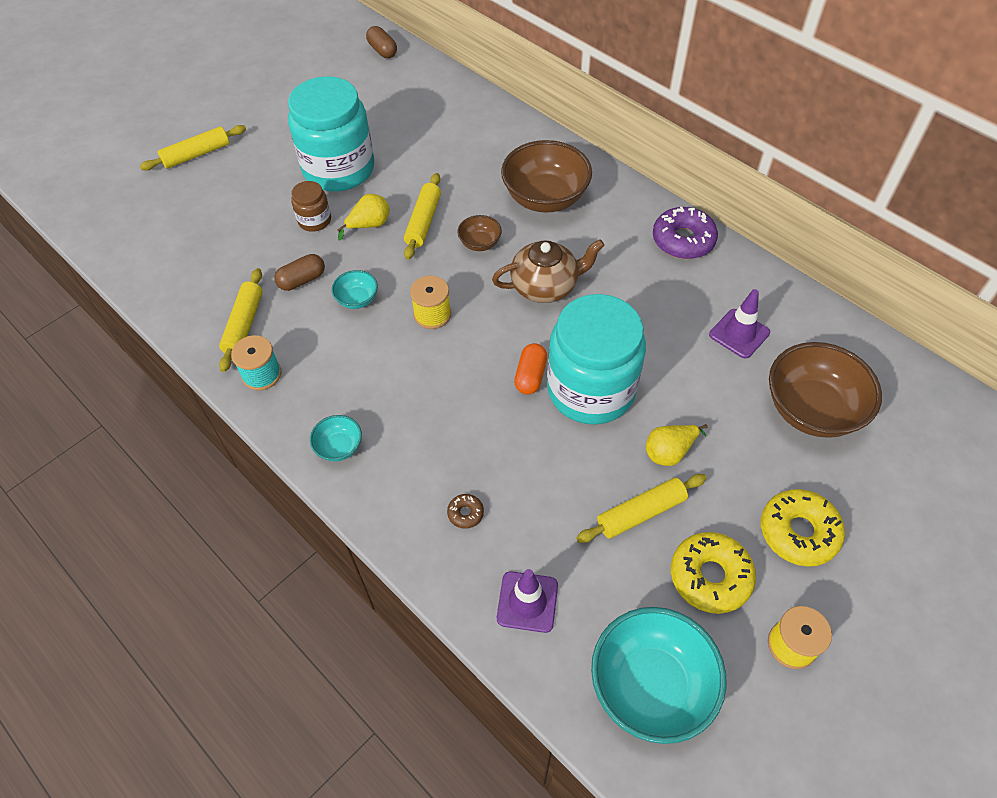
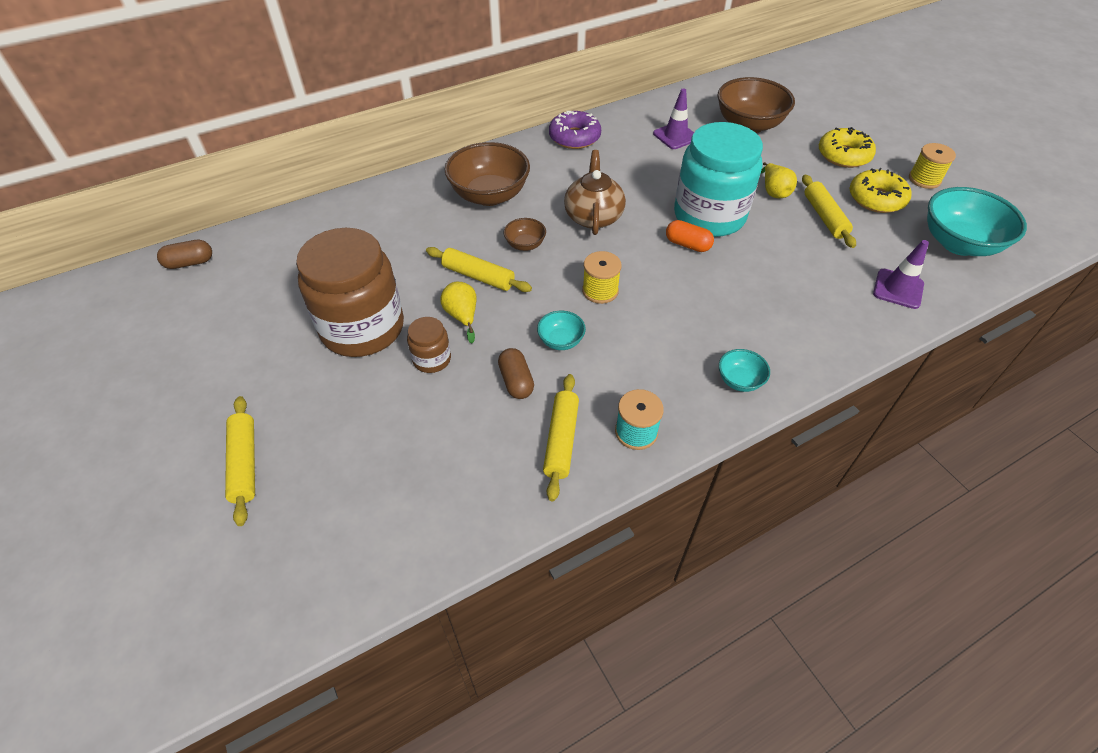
camera: 75 degrees left, 5 degrees down
(244, 325) = (561, 440): yellow rolling pin -> yellow rolling pin turned 75 degrees clockwise
(339, 169) = (362, 328): turquoise jar -> brown jar
(465, 513) = (818, 308): brown donut -> none

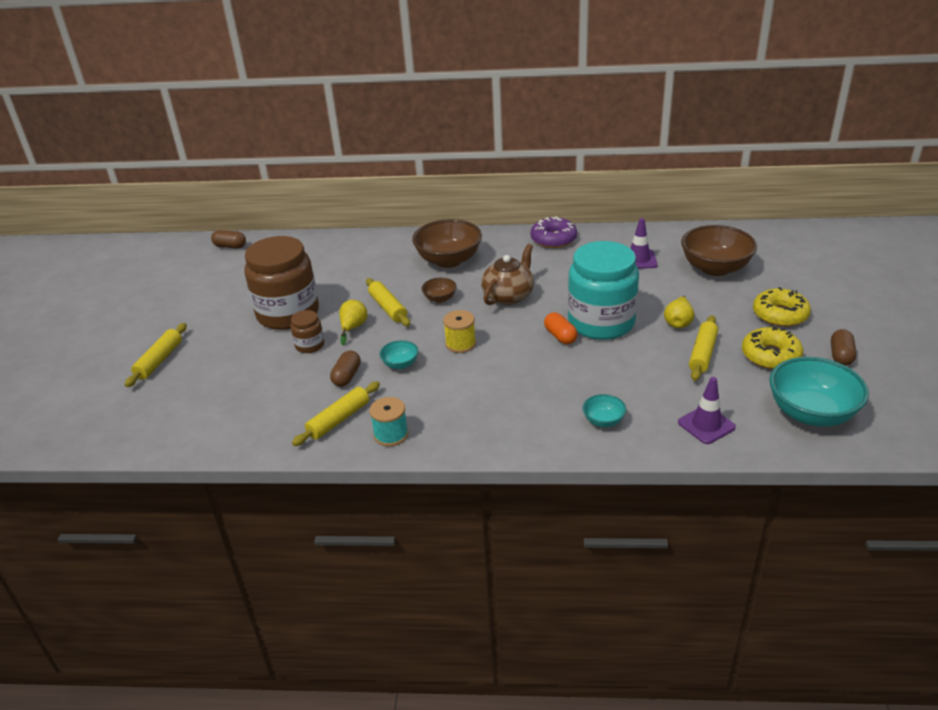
camera: 35 degrees right, 15 degrees down
(739, 380) = (498, 434): turquoise bowl -> turquoise bowl (603, 421)
(924, 179) = (841, 356): yellow spool -> brown capsule

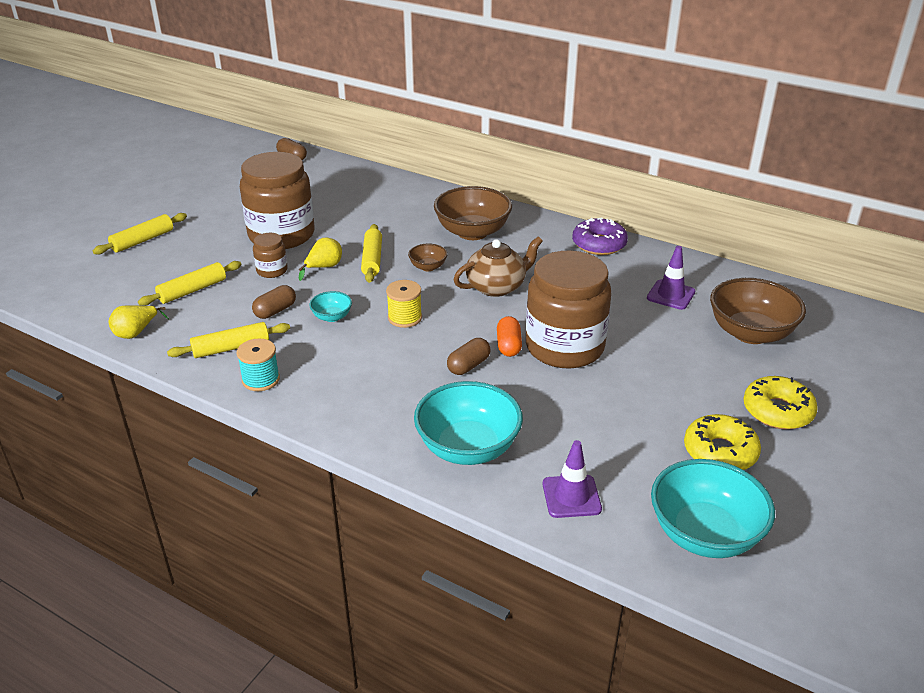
camera: 25 degrees right, 0 degrees up
(601, 322) = (564, 347): turquoise jar -> brown jar
(603, 421) = (468, 448): turquoise bowl -> turquoise bowl, size x2.10
(678, 322) = (648, 377): yellow pear -> yellow pear (136, 332)
(702, 354) = (643, 420): yellow rolling pin -> yellow rolling pin (192, 290)
(841, 356) = (807, 485): brown capsule -> brown capsule (468, 365)

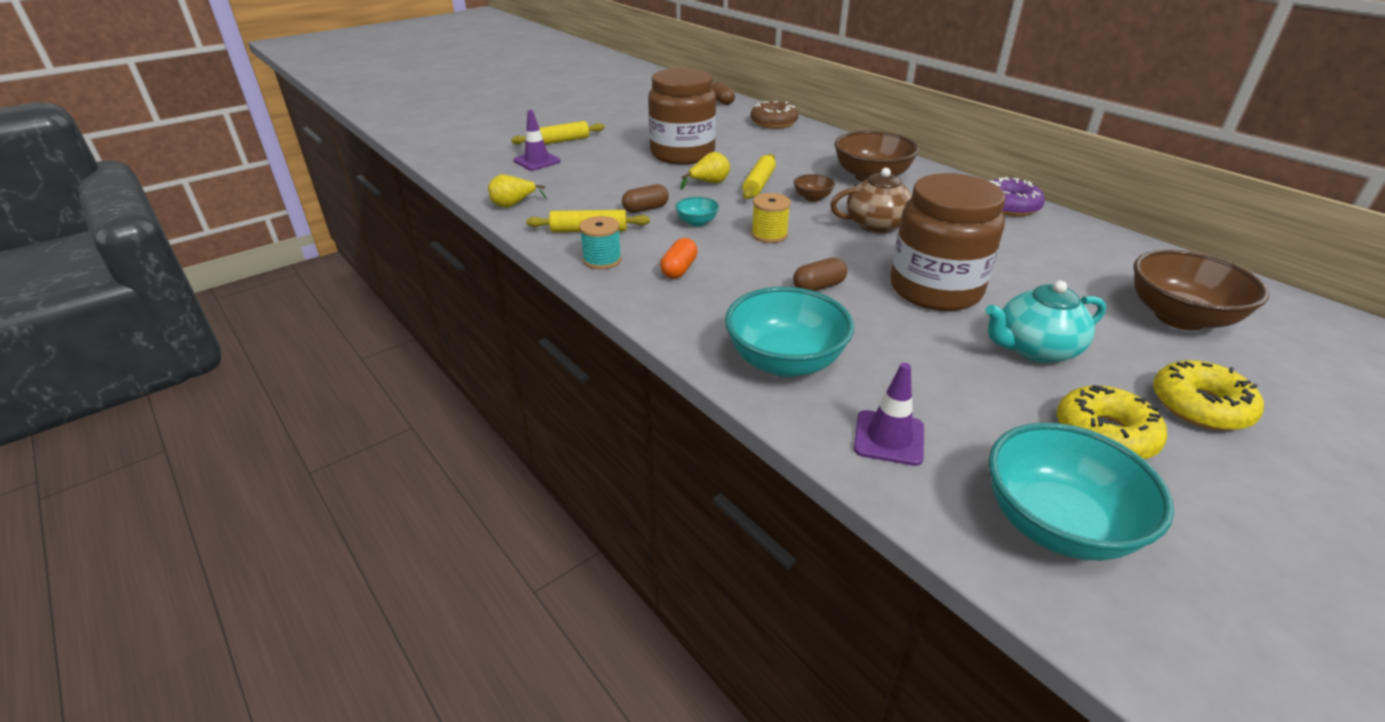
camera: 20 degrees right, 0 degrees up
(192, 290) = (580, 182): yellow rolling pin -> none
(272, 270) = (659, 178): brown jar -> none
(356, 178) = (773, 122): none -> brown donut
(508, 345) = (871, 277): orange capsule -> orange capsule (679, 269)
(655, 388) = (1034, 349): none -> turquoise teapot
(671, 295) = (1082, 263): purple traffic cone -> purple traffic cone (537, 161)

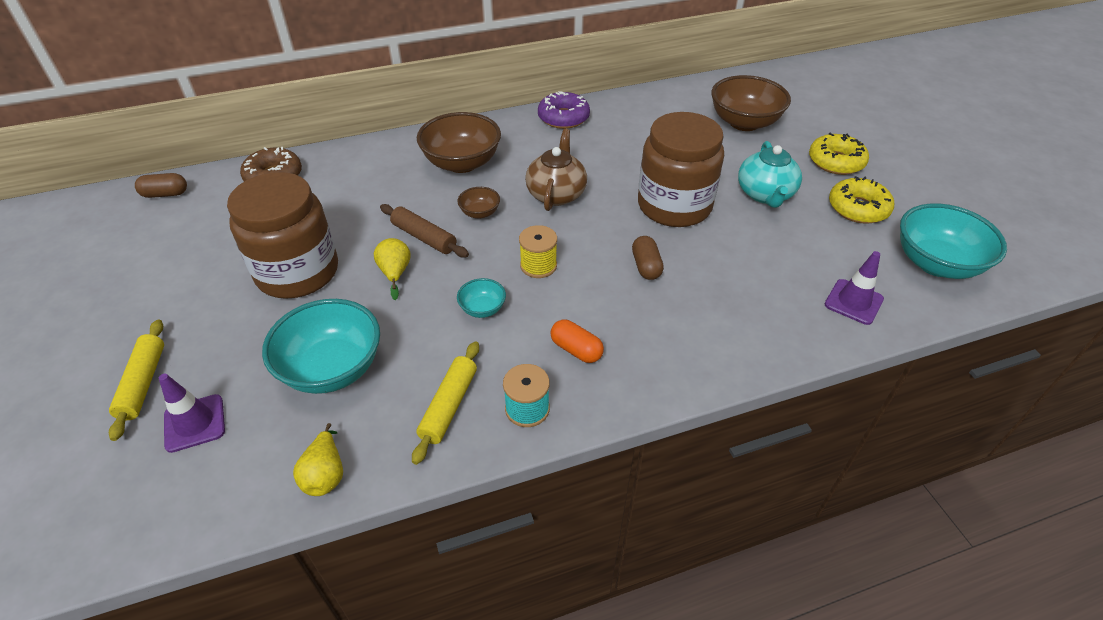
camera: 70 degrees left, 10 degrees up
(645, 209) = (425, 342): brown capsule -> none
(759, 184) = (424, 237): yellow rolling pin -> brown rolling pin
(785, 361) = (752, 324): turquoise bowl -> turquoise bowl (332, 368)

